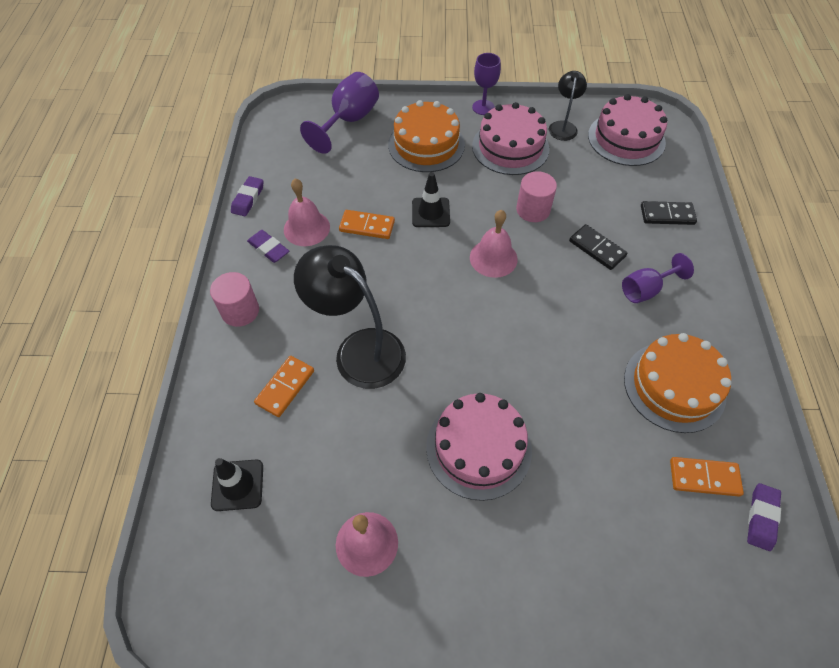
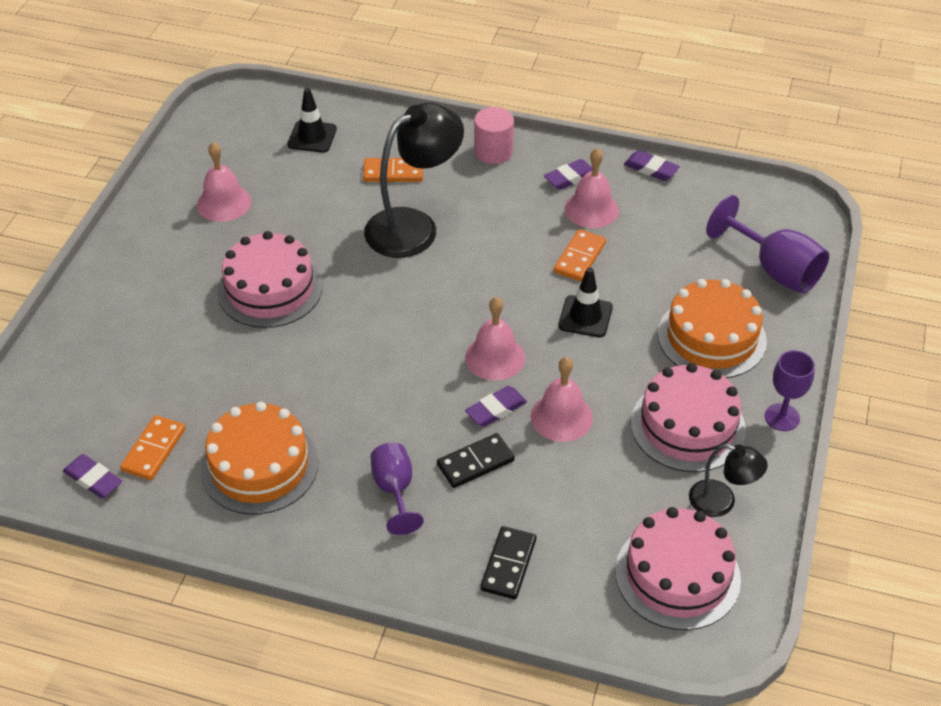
camera: 105 degrees right, 10 degrees down
(285, 387) = (393, 172): orange domino -> orange domino turned 45 degrees counterclockwise
(533, 210) = (561, 417): pink cylinder -> pink bell
(543, 247) = (496, 409): none -> purple eraser

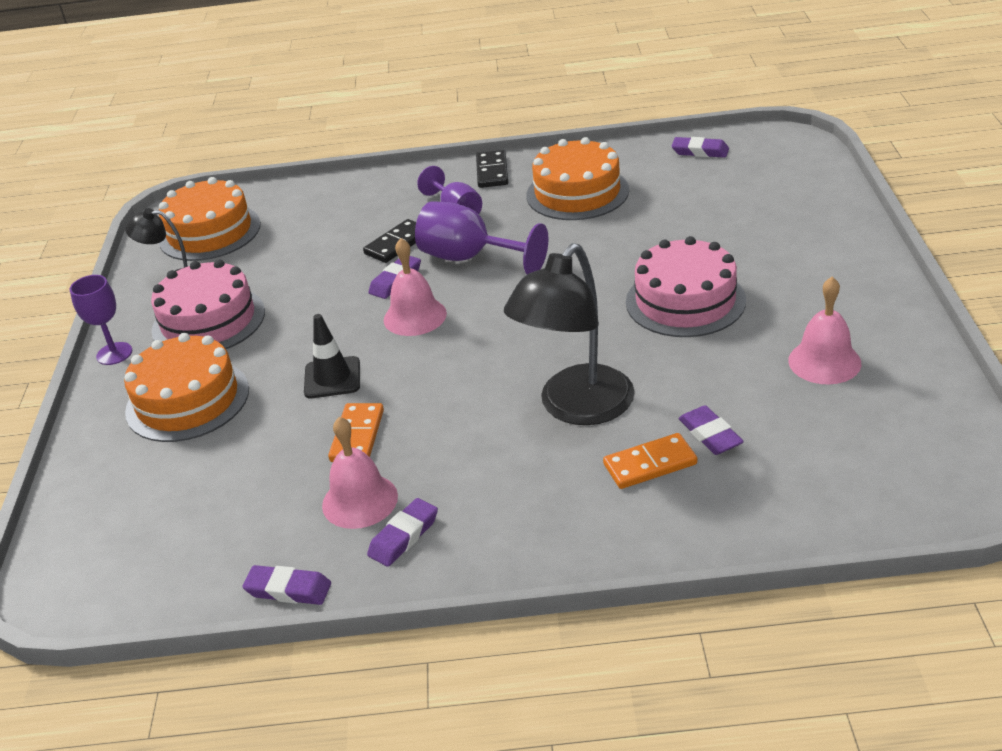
camera: 165 degrees right, 10 degrees down
(153, 450) = (672, 176): orange domino -> none
(312, 137) = (801, 477): black traffic cone -> none
(341, 179) = (710, 434): none -> purple eraser
(493, 151) = (531, 541): pink cylinder -> none
(508, 565) = (344, 202): black domino -> black domino (492, 172)
(561, 417) = (331, 293): pink bell -> none
(677, 575) = (210, 232): pink cake -> orange cake
(774, 269) = (109, 497): purple goblet -> purple goblet (470, 258)

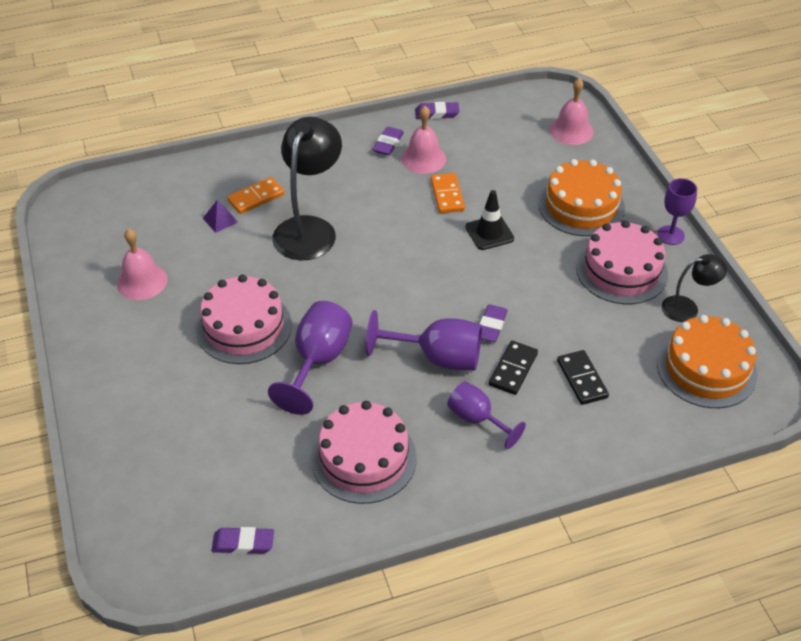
camera: 160 degrees right, 10 degrees up
(415, 316) = (456, 291): pink bell -> pink bell (571, 130)
(492, 172) = (466, 487): black domino -> black domino (582, 379)
(577, 193) = (364, 458): orange cake -> pink cake
(603, 264) = (318, 361): none -> purple goblet
(710, 434) = (220, 220): purple eraser -> purple pyramid

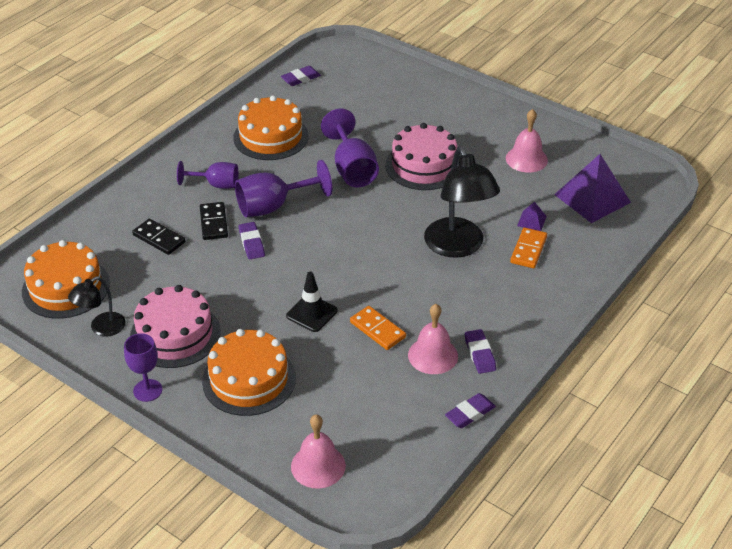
camera: 145 degrees right, 5 degrees down
(143, 214) = (592, 198): none -> purple pyramid
(364, 458) = (271, 137): pink cake -> orange cake

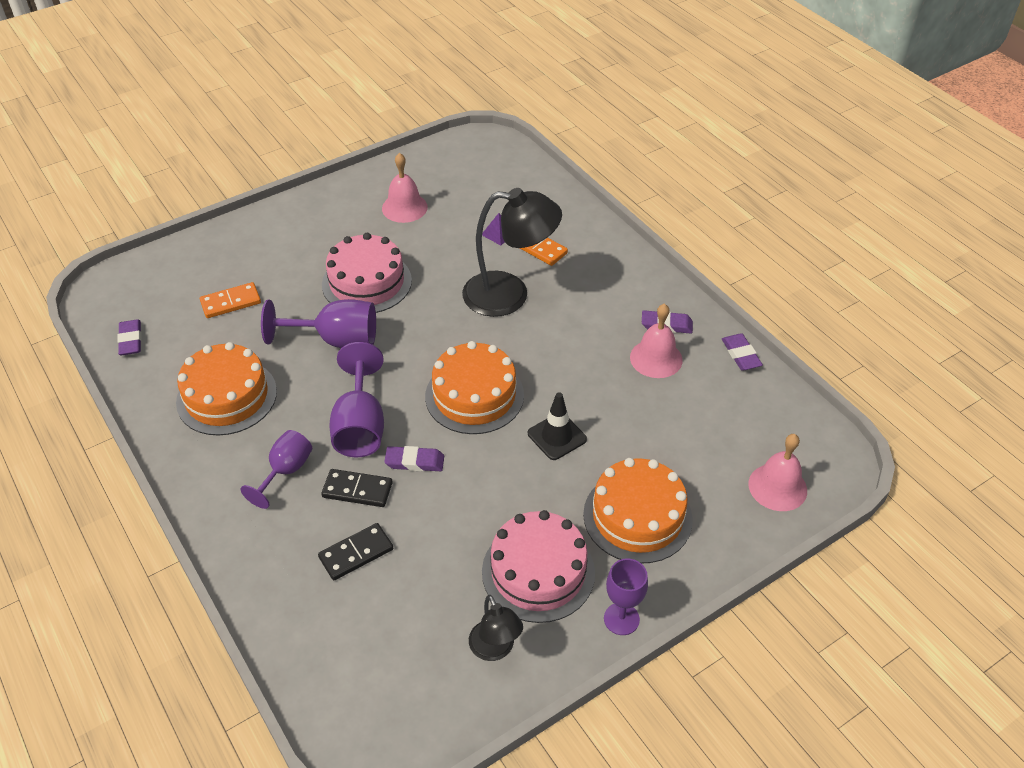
camera: 70 degrees left, 5 degrees up
(66, 287) = (398, 679): orange cake -> orange cake (474, 395)
(377, 330) = (604, 389): orange domino -> orange domino (231, 302)
(592, 198) = (488, 185): purple pyramid -> none

